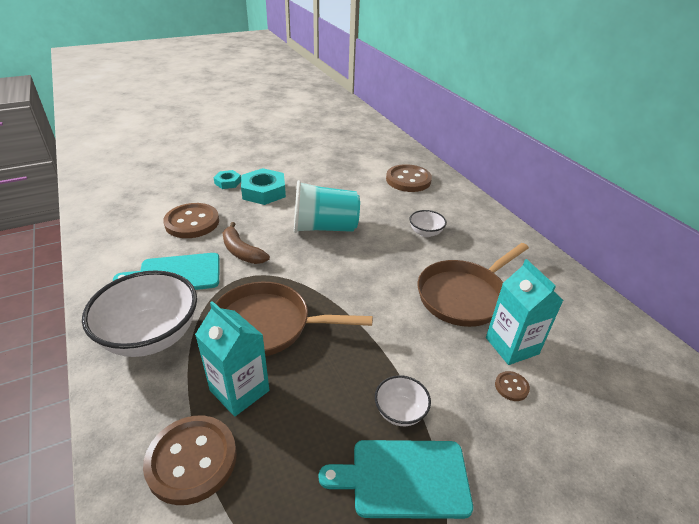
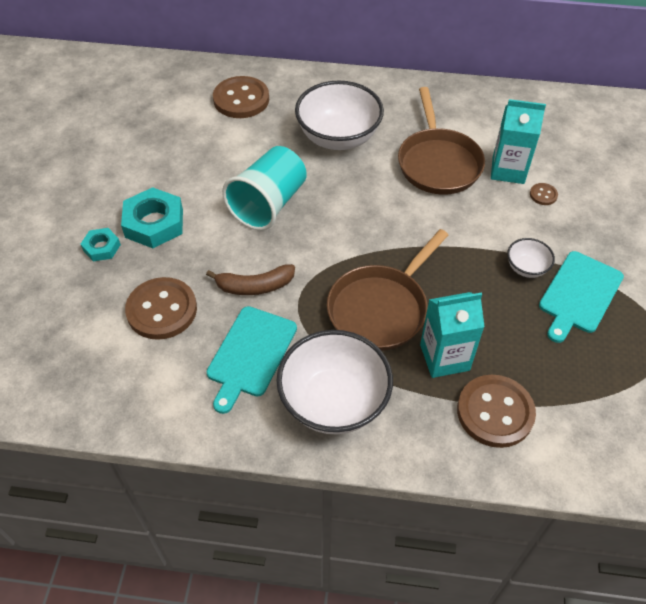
camera: 55 degrees left, 15 degrees up
(425, 232) = (338, 137): white bowl -> white bowl, size x2.12

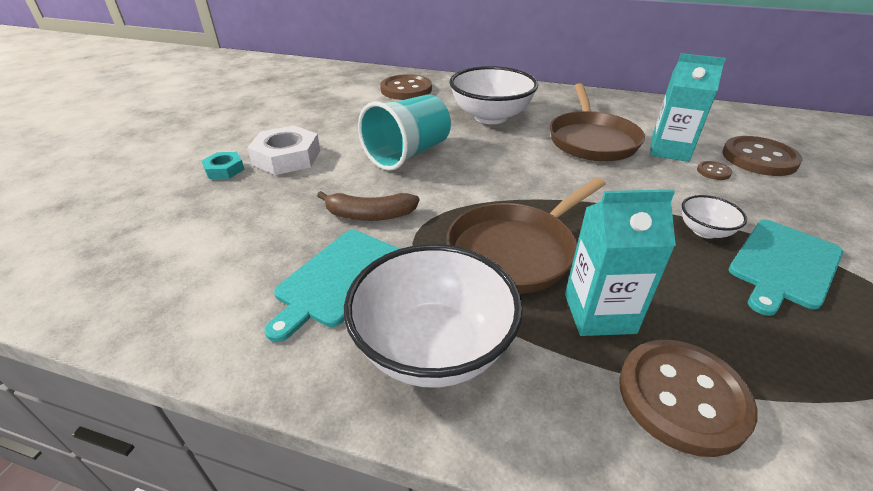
camera: 10 degrees right, 15 degrees down
(154, 223) = (287, 157): turquoise nut -> white nut
(162, 310) = (256, 225): brown button -> brown button (759, 158)

